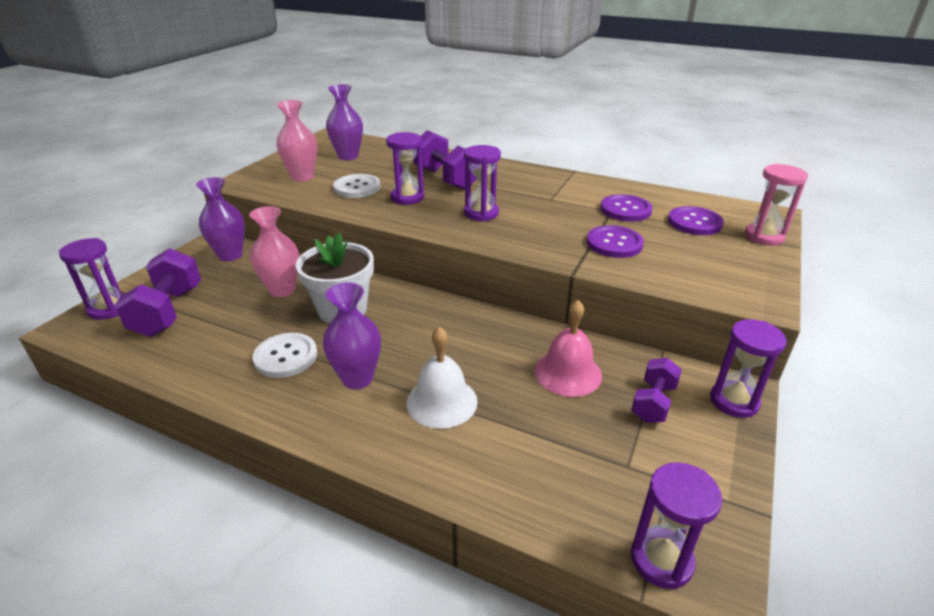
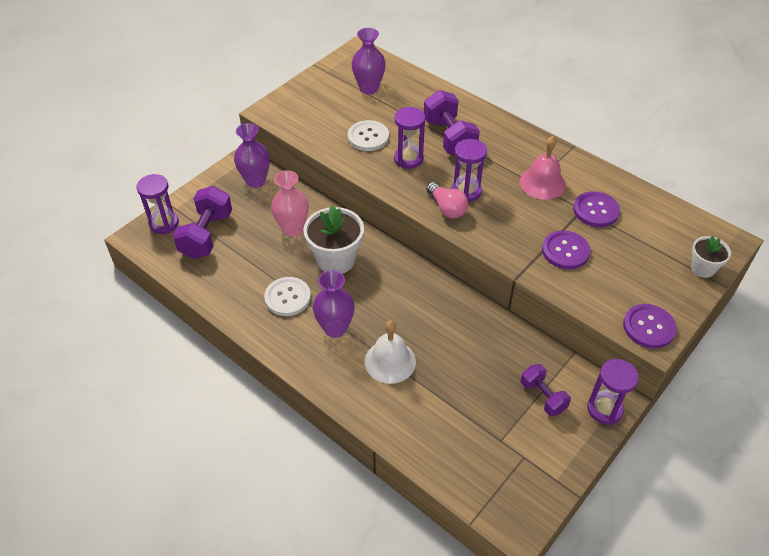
camera: 15 degrees right, 15 degrees up
(302, 177) = (323, 113): pink vase -> none
(465, 228) = (447, 208): none -> pink light bulb
(568, 373) = (490, 357): pink bell -> pink bell (542, 183)
(653, 403) = (543, 396): purple dumbbell -> purple dumbbell turned 75 degrees counterclockwise
(661, 560) = (493, 505): purple hourglass -> none
(694, 222) = (650, 239): purple button -> purple button (649, 327)
(764, 236) = (702, 268): pink hourglass -> white flower pot

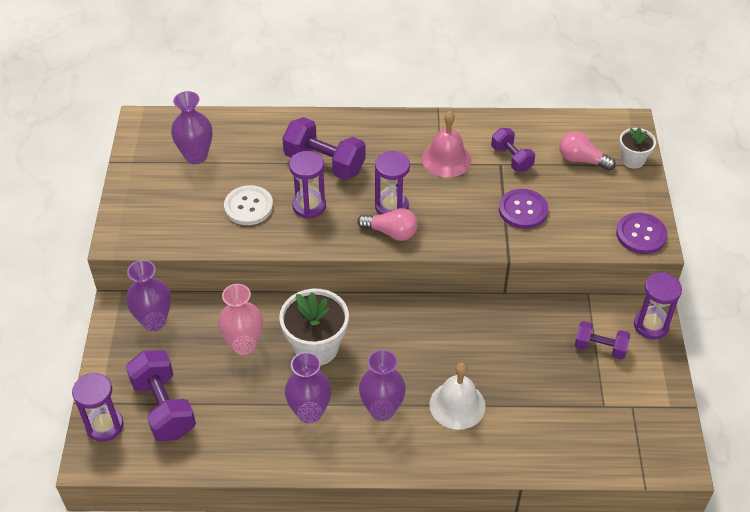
camera: 40 degrees left, 0 degrees up
(287, 297) = (309, 412): white button -> purple vase
(596, 210) = (511, 158): purple button -> purple dumbbell
(655, 243) = (581, 160): none -> pink light bulb

